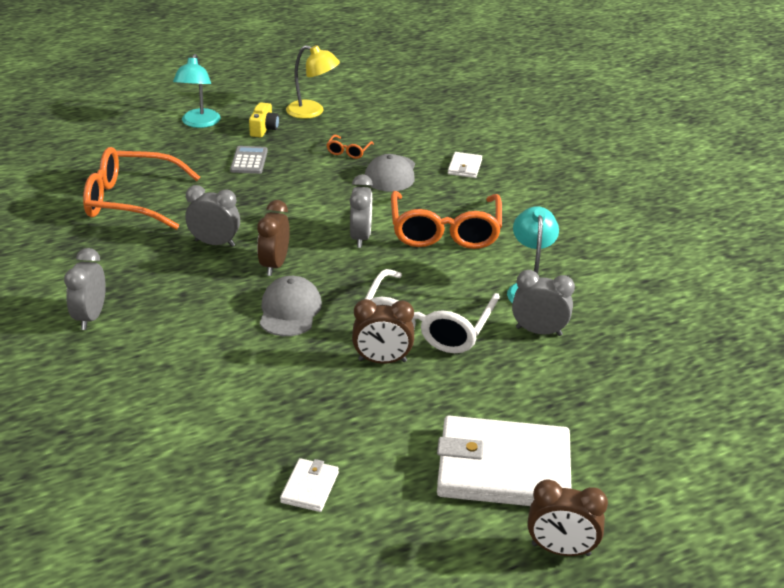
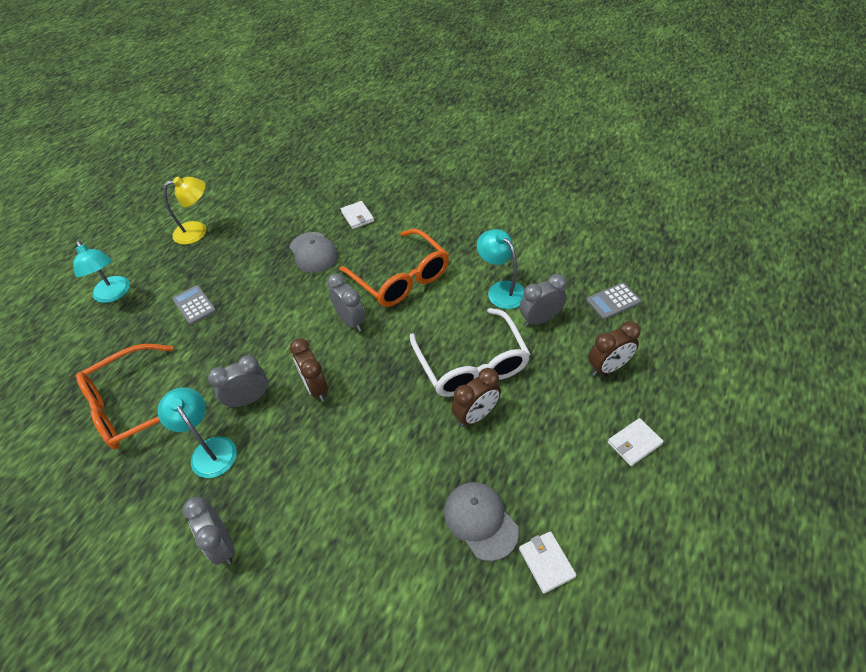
camera: 35 degrees left, 15 degrees up
(150, 257) = (210, 449): none -> turquoise lamp
(264, 129) = (175, 269): yellow camera -> none
(290, 310) = (370, 420): grey cap -> grey cap (480, 520)
(348, 151) = (262, 251): orange glasses -> none
(503, 468) = (634, 443): white wallet -> white wallet, size x0.43
(560, 550) = (726, 478): brown clock -> brown clock (608, 367)
(637, 360) = (613, 301): none -> grey calculator

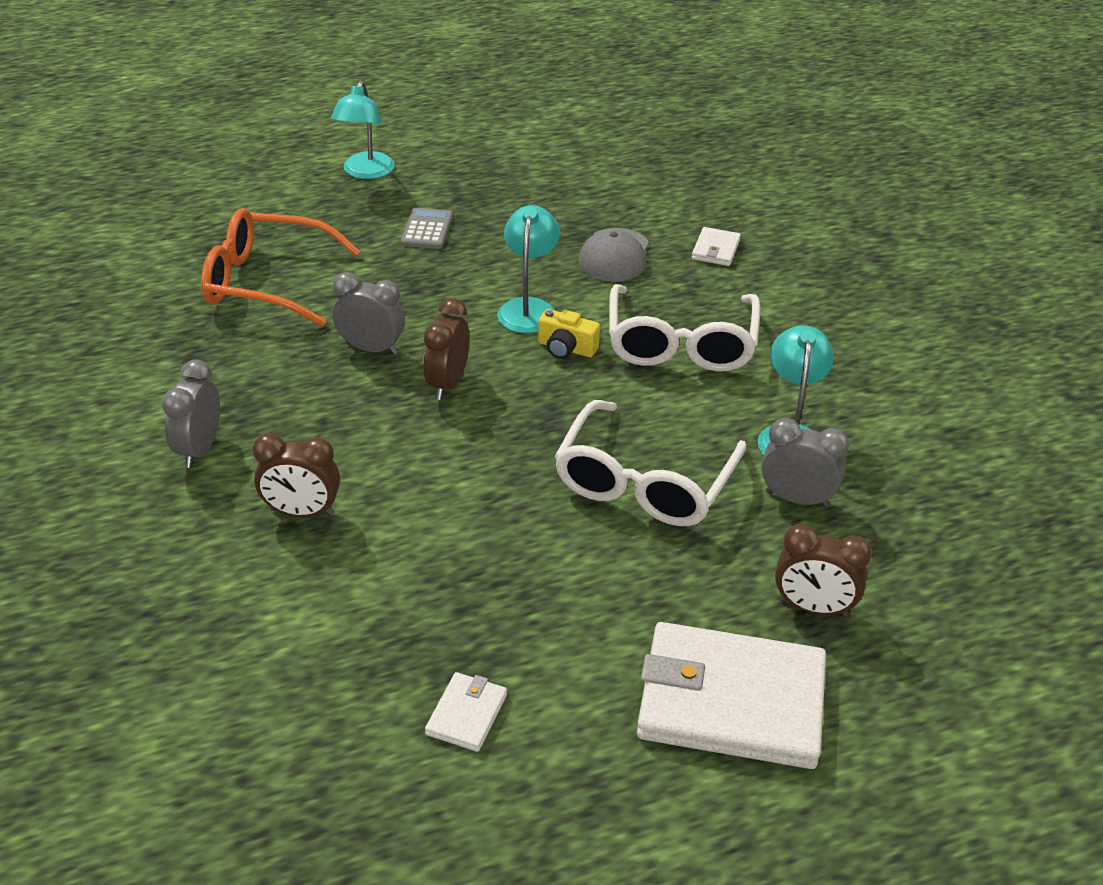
camera: 40 degrees right, 10 degrees down
(197, 231) = (517, 160): yellow lamp -> none
(210, 449) = (284, 365): turquoise lamp -> turquoise lamp (528, 308)
(351, 321) = (566, 348): grey clock -> yellow camera
(401, 278) = (681, 344): orange glasses -> white glasses
(476, 415) = (580, 532): brown clock -> brown clock (302, 512)
(480, 520) = (451, 623): grey cap -> none
(613, 301) = (929, 549): grey calculator -> none
(634, 443) = (730, 701): white wallet -> white wallet, size x2.33

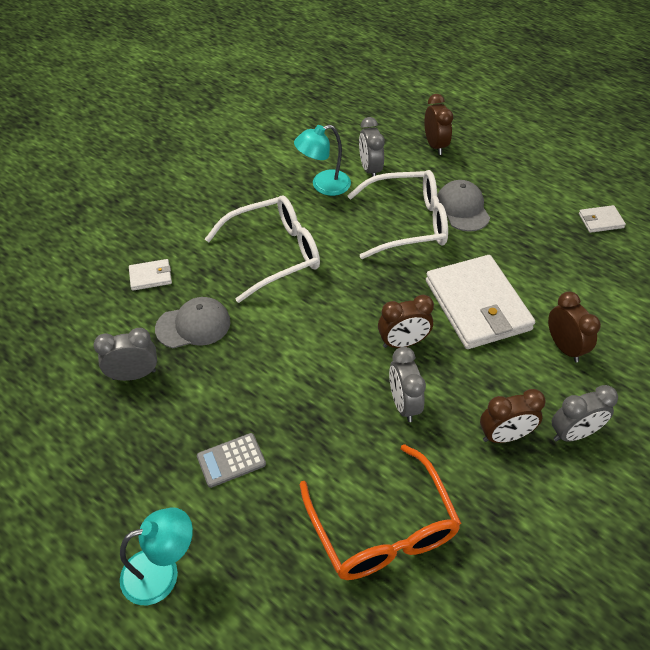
camera: 120 degrees left, 10 degrees up
(257, 398) = (504, 436): none -> brown clock
(528, 308) = (291, 342): turquoise lamp -> none
(566, 348) = (320, 303): yellow camera -> none
(581, 207) = (134, 375): none -> grey clock
(630, 557) = (462, 208): none -> grey cap
(730, 701) = (508, 152): white wallet -> white wallet (477, 305)

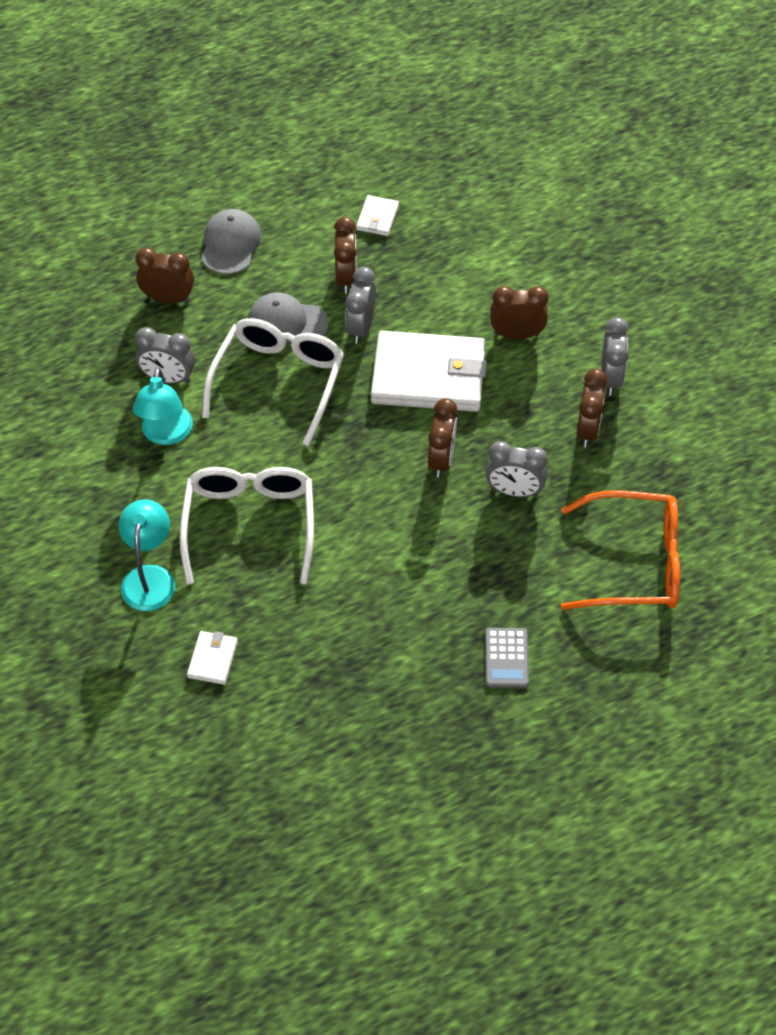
camera: 65 degrees left, 5 degrees up
(134, 375) = (353, 715): grey clock -> grey clock (360, 327)
(162, 572) = (598, 752): turquoise lamp -> turquoise lamp (149, 577)
(193, 325) = (314, 638): grey cap -> grey cap (230, 244)
(529, 224) = (346, 278): none -> brown clock

